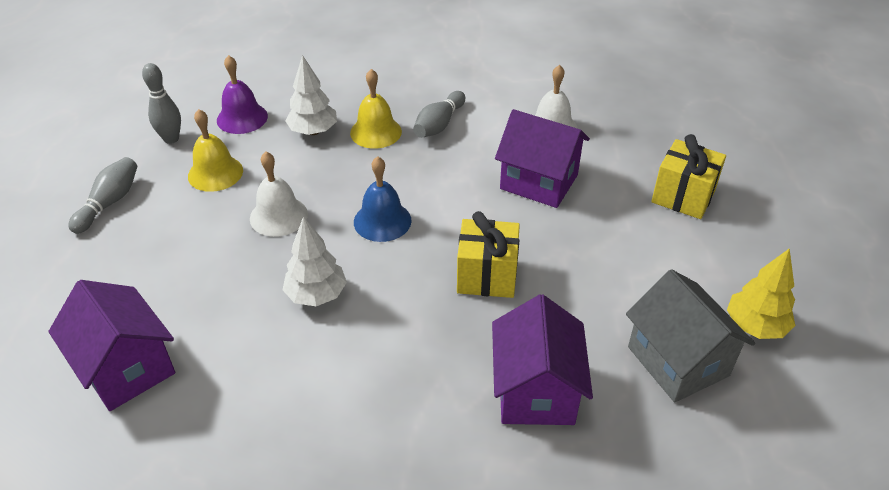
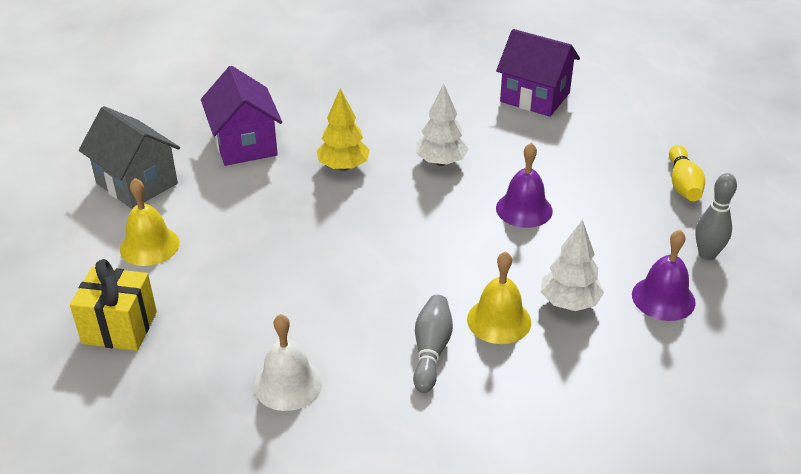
camera: 160 degrees right, 5 degrees down
(109, 203) = (683, 184): grey bowling pin -> yellow bowling pin
(215, 173) = (622, 232): yellow bell -> yellow bell (149, 246)
(278, 216) = (524, 209): white bell -> purple bell
(382, 221) = (426, 227): blue bell -> none
(487, 276) = (307, 205): yellow gift -> none
(539, 182) = (285, 305): purple house -> none
(755, 326) = (67, 221): yellow tree -> yellow tree (343, 167)

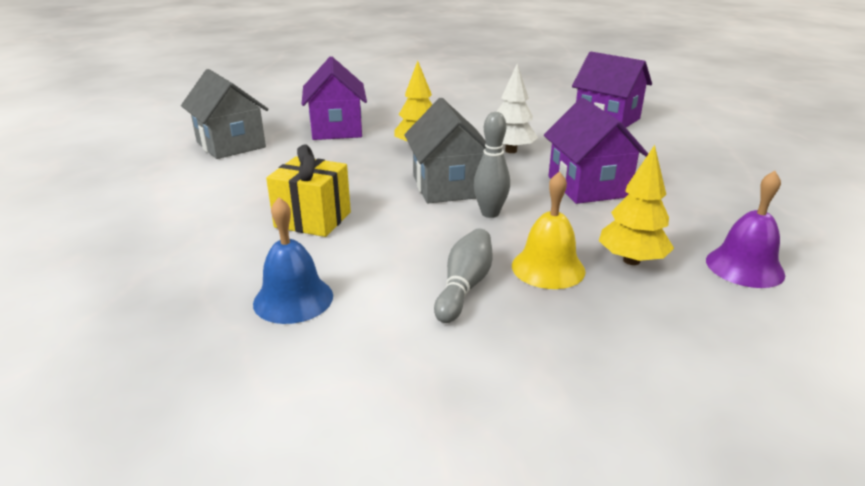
camera: 10 degrees right, 10 degrees down
(119, 327) = (149, 236): yellow gift -> yellow gift (313, 219)
(149, 246) = (216, 183): yellow bell -> none
(288, 384) = (293, 299): white bell -> blue bell
(388, 224) = (448, 186): none -> grey house
(524, 209) = (588, 186): purple bell -> purple house
(569, 302) = (631, 260): white tree -> yellow tree
(683, 184) = (758, 182): yellow bowling pin -> none
(707, 254) = (793, 235): grey bowling pin -> grey bowling pin (490, 213)

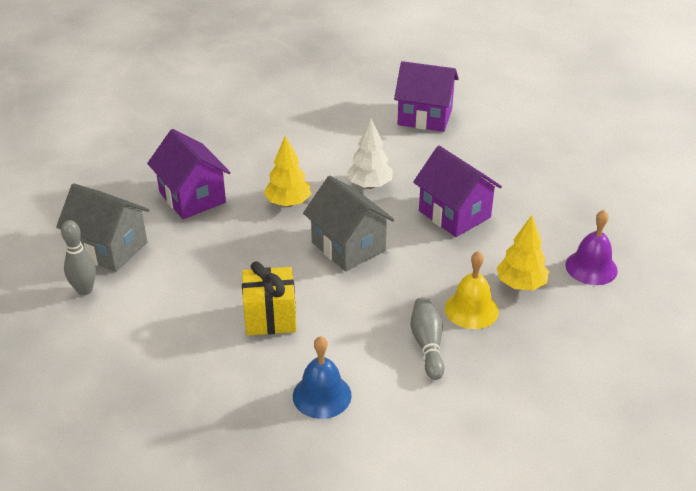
camera: 25 degrees left, 10 degrees up
(490, 213) = (400, 267): grey bowling pin -> grey bowling pin (84, 290)

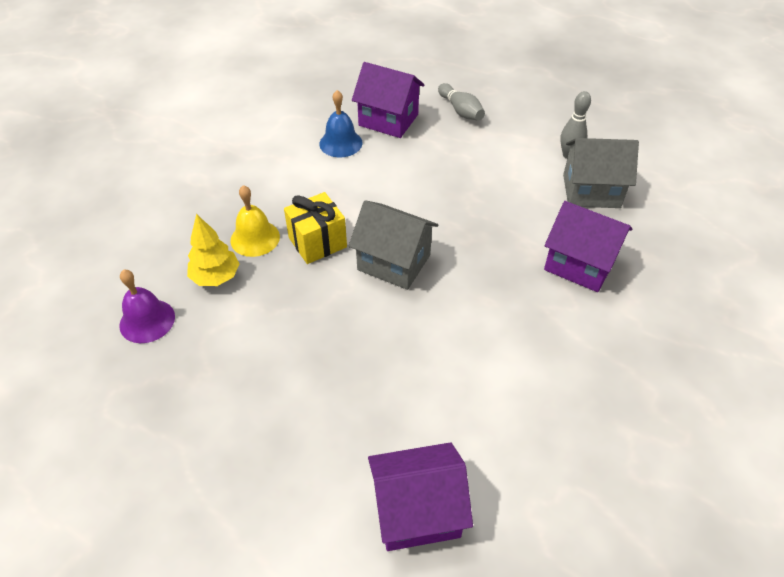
camera: 155 degrees right, 10 degrees up
(270, 317) = (414, 180): yellow gift -> yellow gift (317, 242)
(288, 203) = (485, 291): yellow tree -> none
(369, 185) = (418, 347): white tree -> none
(427, 345) = (281, 198): grey bowling pin -> grey bowling pin (461, 110)
(454, 214) = (307, 340): purple house -> purple house (388, 120)

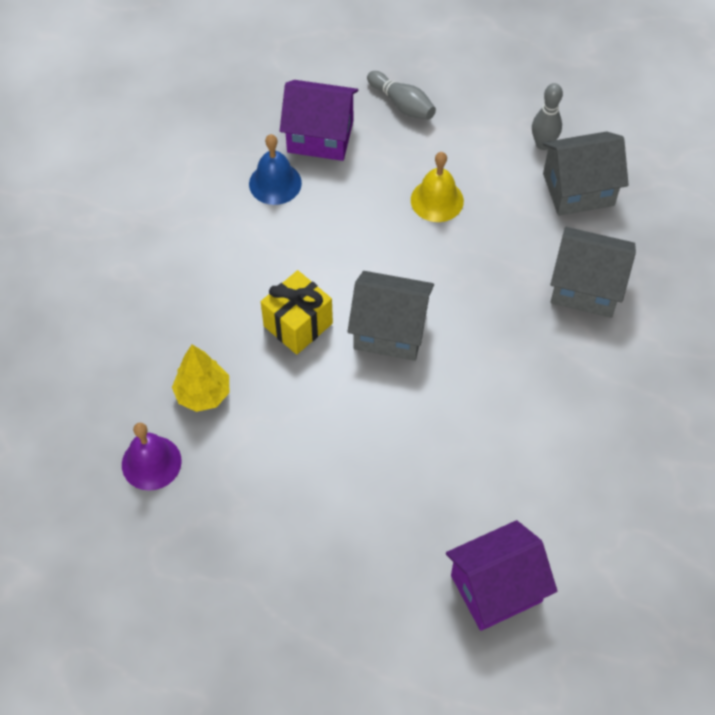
camera: 15 degrees left, 10 degrees up
(255, 238) = (226, 335): yellow bell -> yellow bell (437, 200)
(580, 264) = (586, 287): purple house -> grey house

